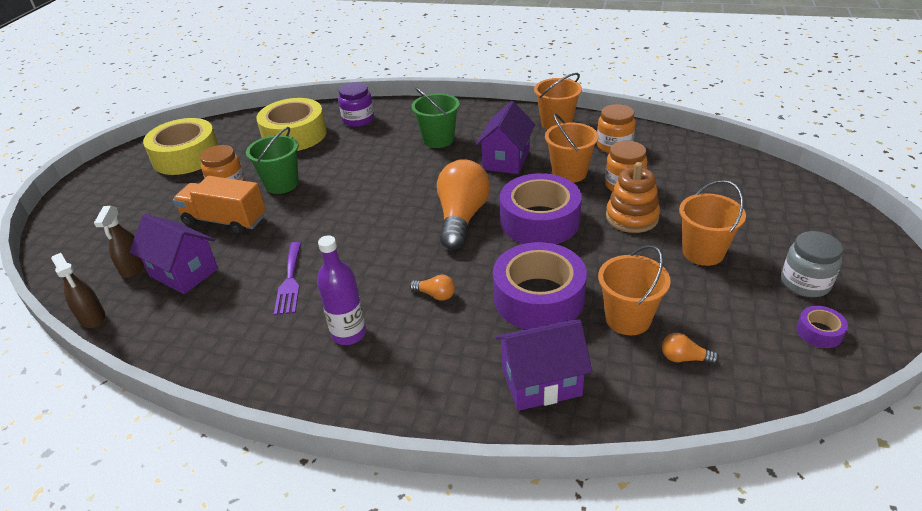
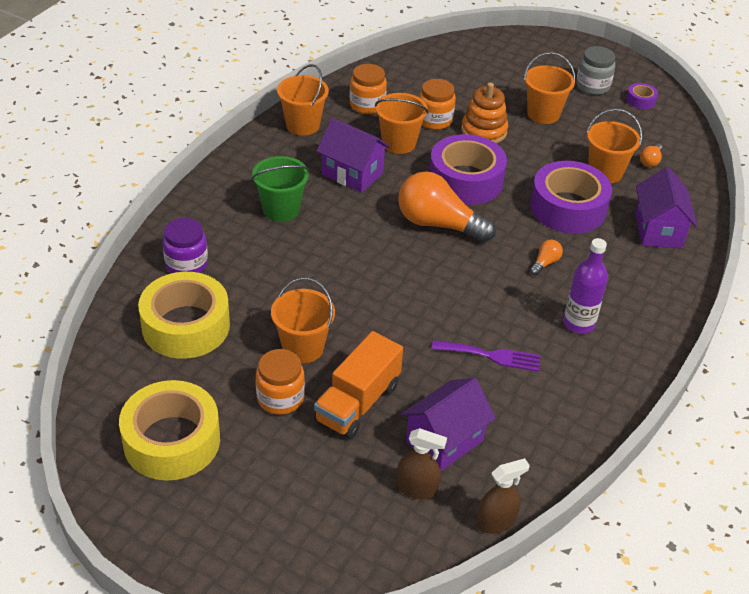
camera: 80 degrees left, 5 degrees up
(282, 184) = (303, 347): green bucket -> orange bucket

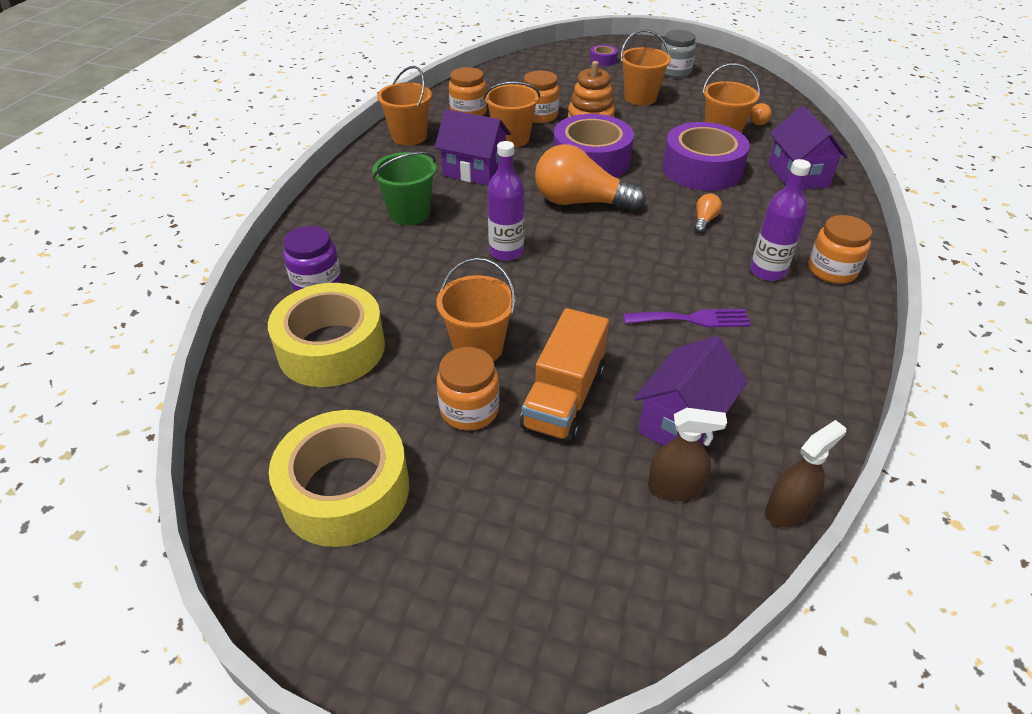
camera: 10 degrees left, 0 degrees up
(354, 263) = (506, 252): none -> purple bottle
(638, 333) = (831, 270): none -> orange jar
(640, 100) = (723, 76): purple tape -> purple tape (603, 60)

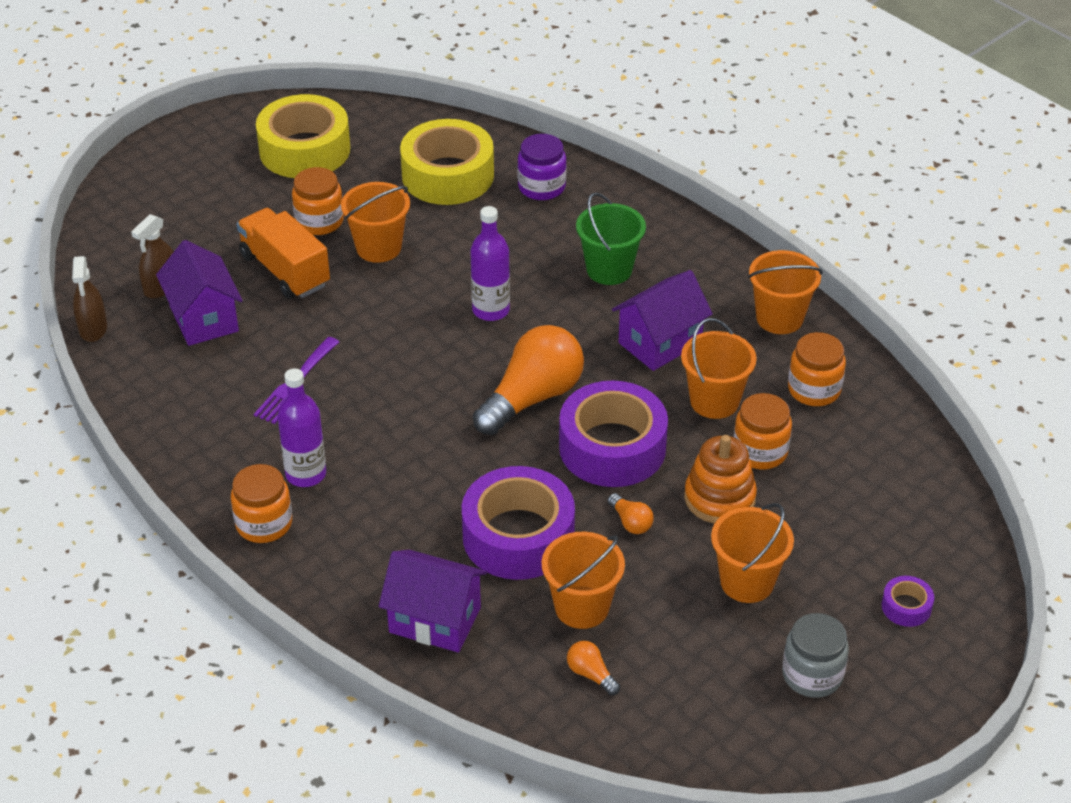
camera: 120 degrees right, 0 degrees up
(704, 221) = (421, 477): orange light bulb -> orange light bulb (630, 522)

